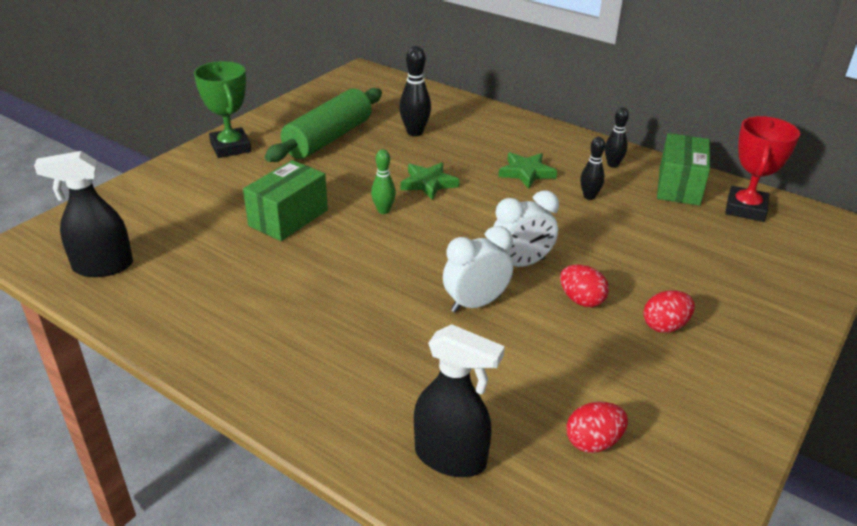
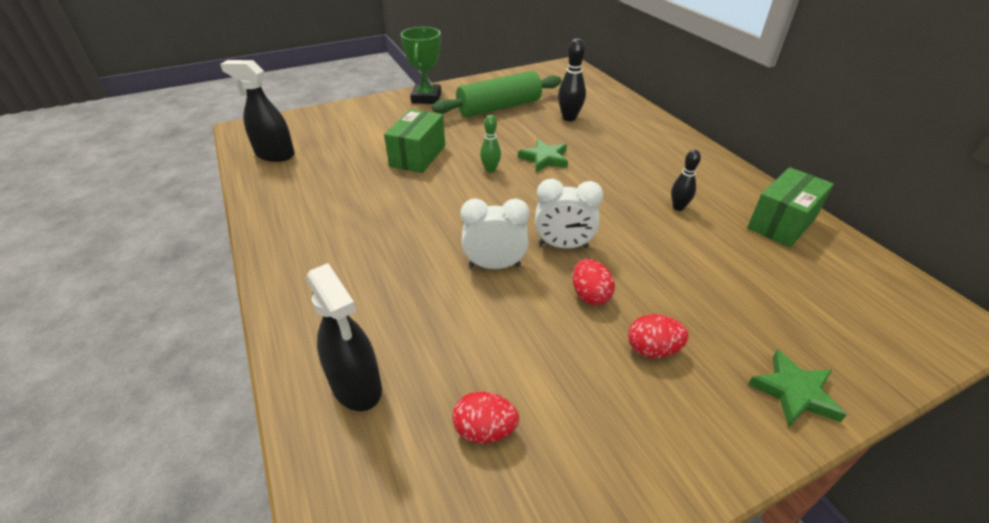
camera: 30 degrees right, 5 degrees up
(288, 218) = (418, 156): green box -> green box turned 45 degrees counterclockwise
(526, 173) = (636, 172): green star -> green star (794, 392)
(612, 165) = (726, 186): black bowling pin -> none
(745, 209) = (842, 266): red trophy -> none

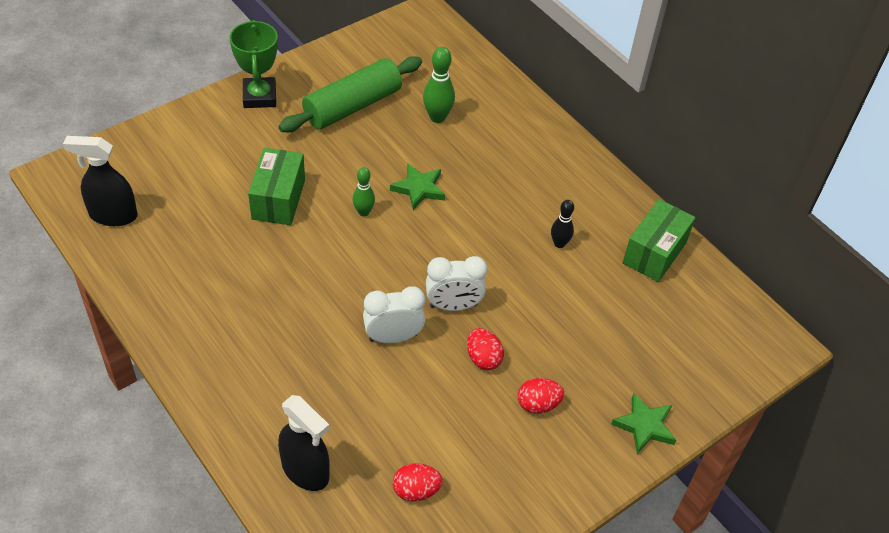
camera: 15 degrees left, 10 degrees up
(569, 118) = (437, 117): black bowling pin -> green bowling pin

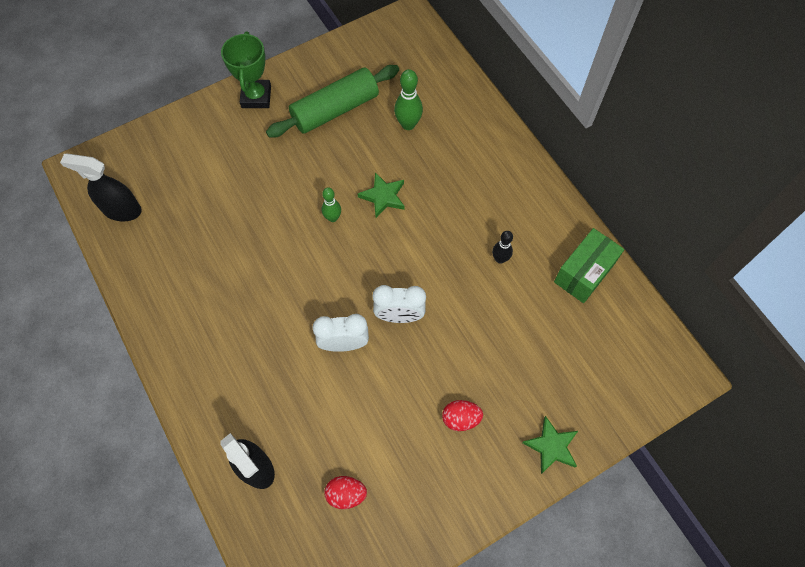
camera: 10 degrees right, 15 degrees up
(278, 199) = (261, 201): green box -> none
(483, 358) = (419, 370): red egg -> none

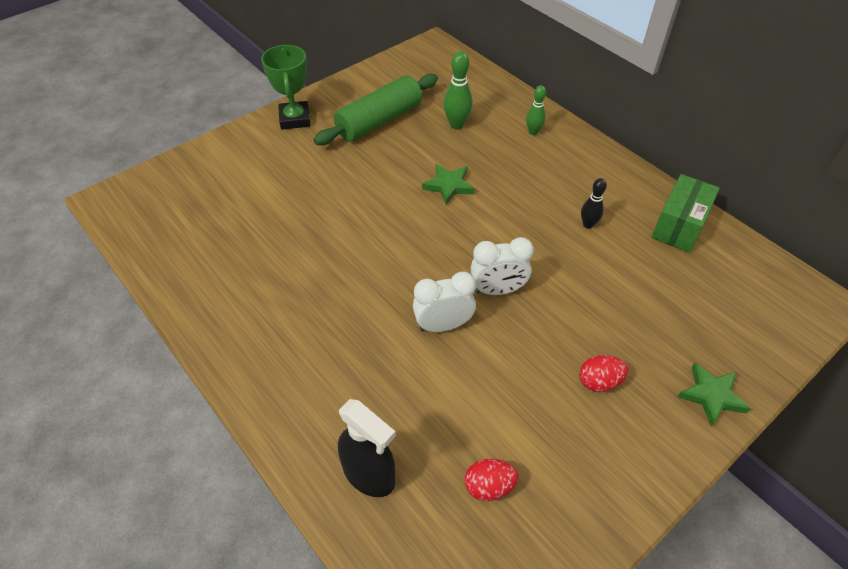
camera: 10 degrees left, 15 degrees down
(121, 210) = (162, 231): black spray bottle -> none
(333, 218) = (400, 210): green bowling pin -> green bowling pin (533, 132)

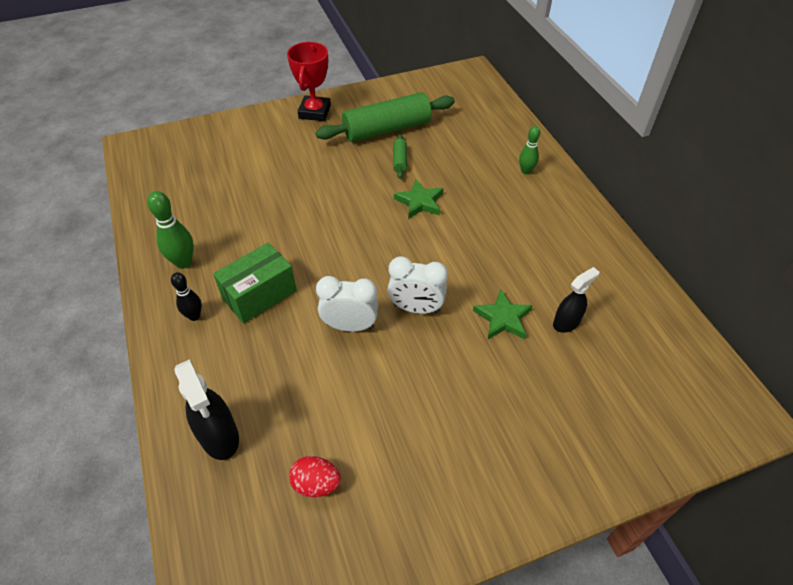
camera: 20 degrees right, 0 degrees up
(295, 119) = (314, 112): green trophy -> red trophy
(408, 149) = (399, 161): none -> green rolling pin
(456, 124) = (456, 148): green bowling pin -> green bowling pin (183, 262)
(588, 224) = (535, 271): black bowling pin -> black bowling pin (194, 316)
(599, 382) = (469, 422): red egg -> none
(638, 264) = (566, 322): none -> black spray bottle
(679, 226) = (628, 296): green box -> green box (259, 295)
(711, 395) = (577, 472): green star -> green star (503, 318)

